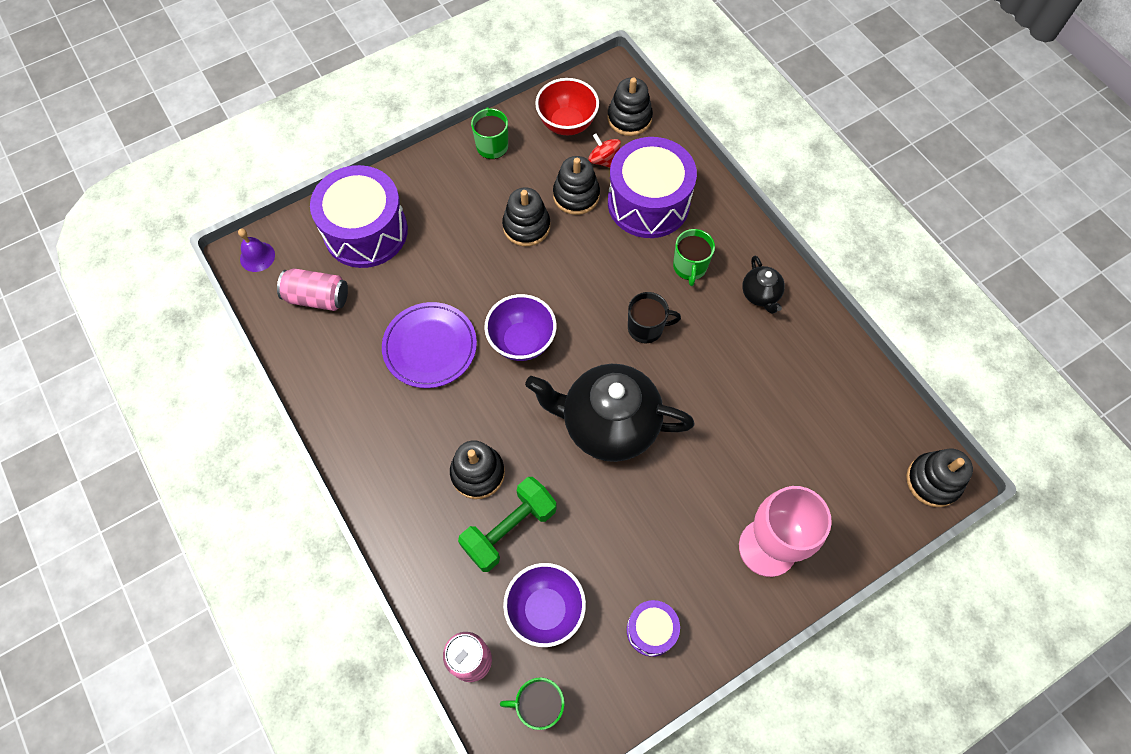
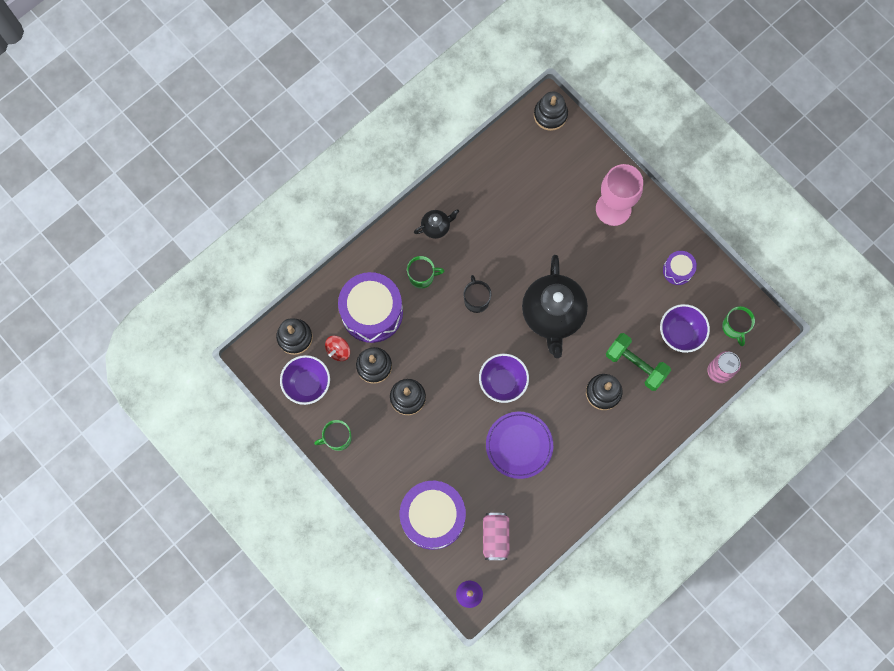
camera: 100 degrees left, 10 degrees up
(567, 124) = (307, 384): red bowl -> purple bowl

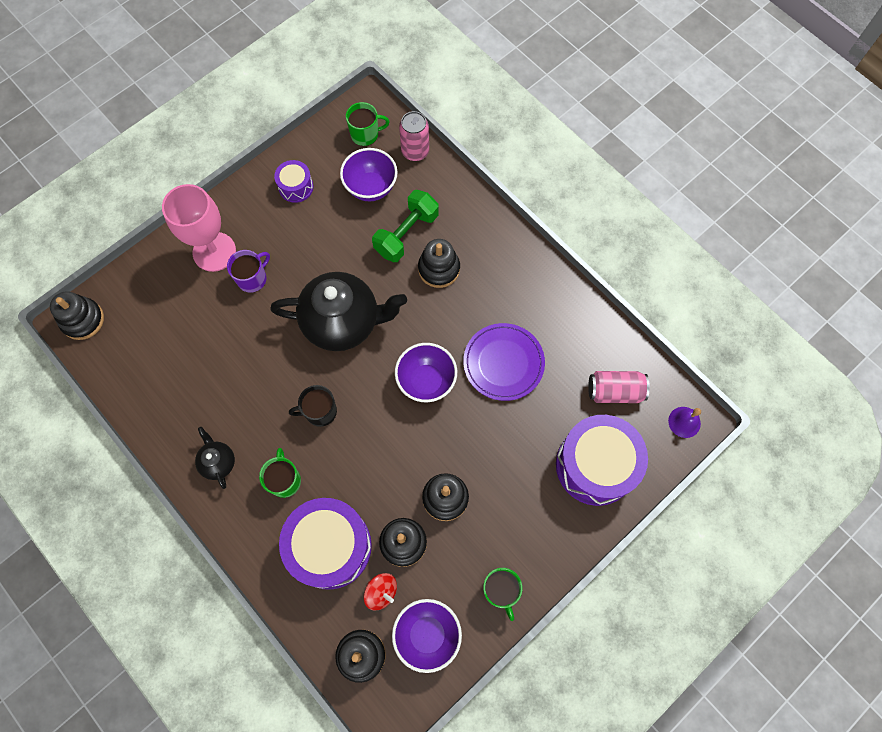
camera: 90 degrees left, 5 degrees down
(590, 241) = (252, 278): none -> purple mug

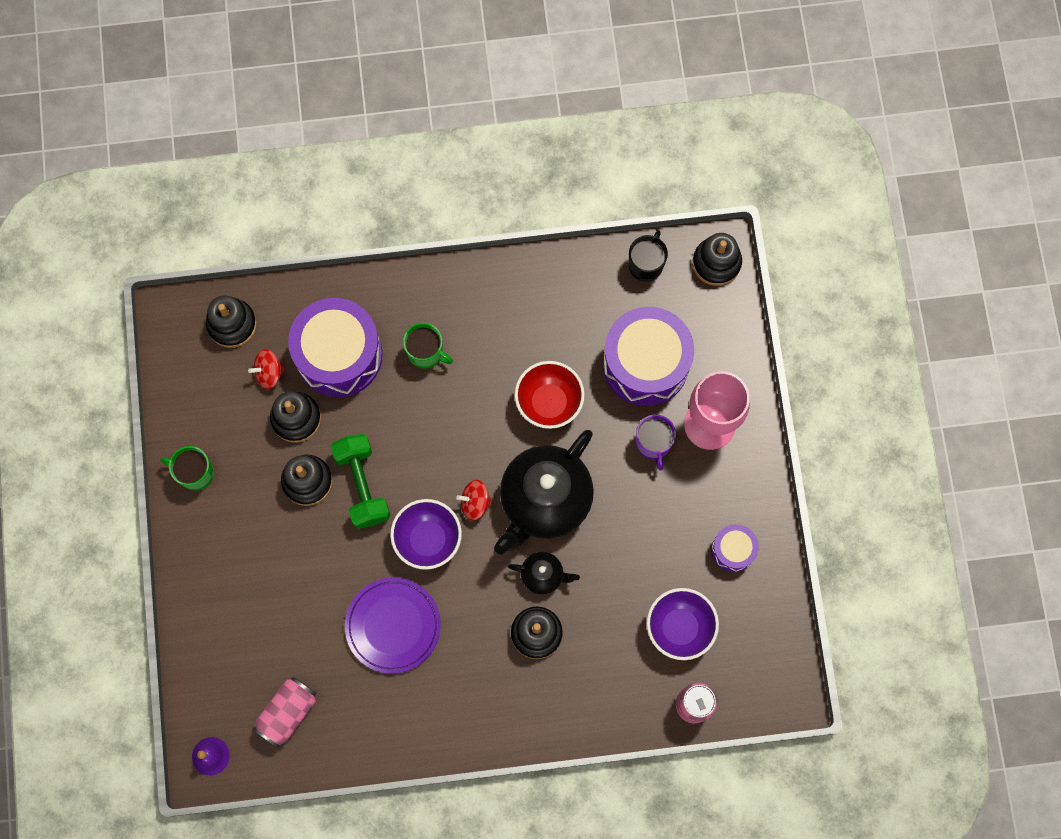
camera: 125 degrees right, 5 degrees up
(218, 462) = (485, 306): black teapot -> black teapot (543, 575)
(267, 366) = (549, 402): none -> red bowl
(320, 412) = (468, 422): black mug -> black mug (646, 264)
(365, 134) = (751, 665): green mug -> none
(377, 367) = (475, 503): none -> red spinning top
(406, 234) = (599, 627): green dumbbell -> green dumbbell (362, 485)
(427, 634) = (207, 388): purple bowl -> none
(595, 465) = (235, 638): purple drum -> purple drum (645, 364)

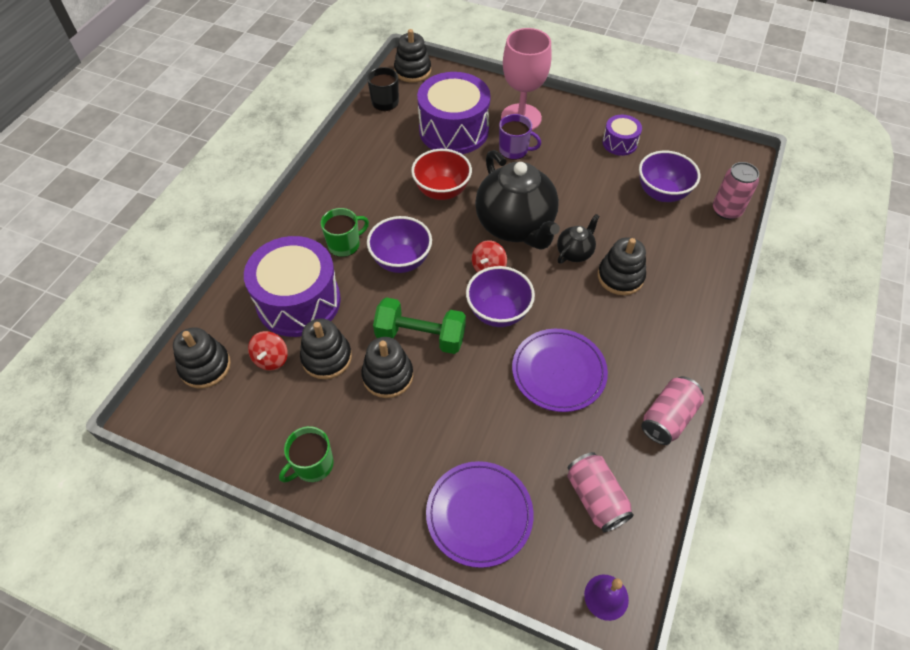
camera: 60 degrees left, 20 degrees down
(224, 627) = (479, 514): none -> purple plate
(397, 742) = (668, 418): none -> pink can
(437, 417) = (401, 261): none -> purple bowl

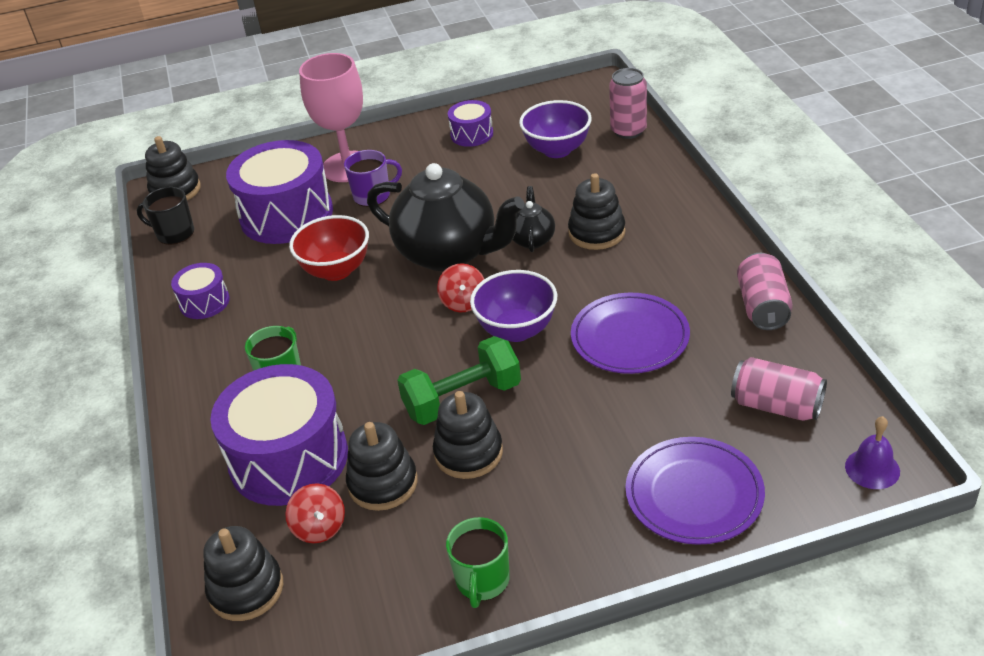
camera: 35 degrees left, 15 degrees down
(355, 162) = (204, 302): none -> purple drum
(401, 261) = (364, 352): purple bowl -> none

